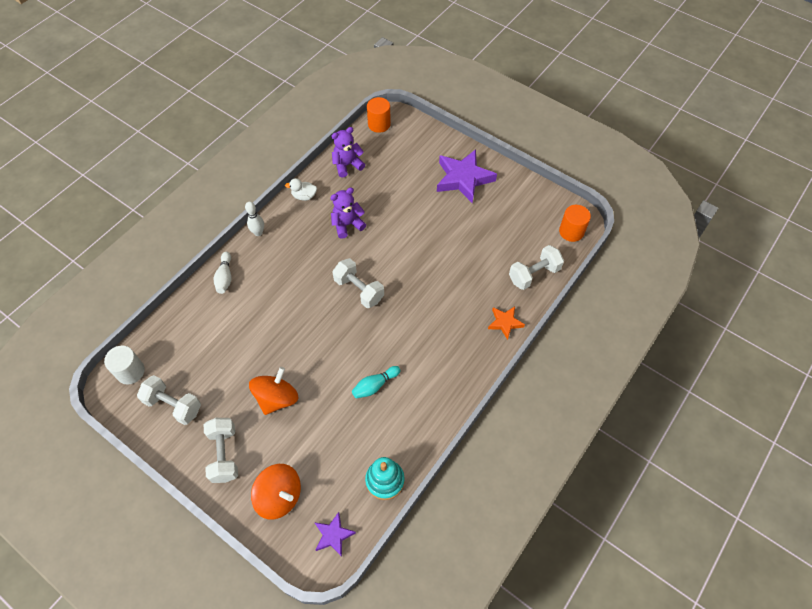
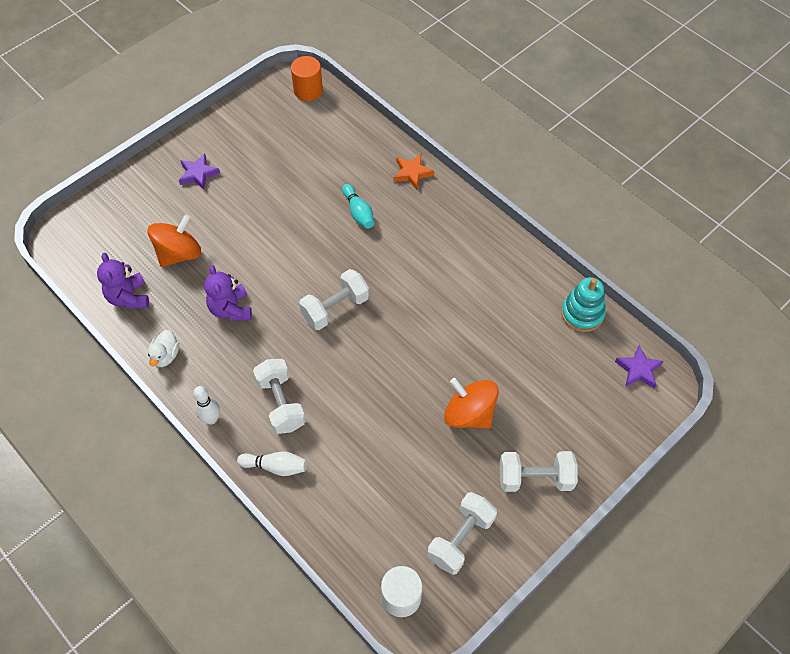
camera: 80 degrees left, 0 degrees up
(279, 496) = (591, 420): orange spinning top -> orange spinning top (179, 254)
(375, 385) = (468, 308): turquoise bowling pin -> turquoise bowling pin (358, 212)
(379, 124) = (69, 251): orange cylinder -> none
(463, 179) = (198, 174): purple star -> purple star, size x0.52
(534, 274) = (356, 135): white dumbbell -> white dumbbell (281, 403)

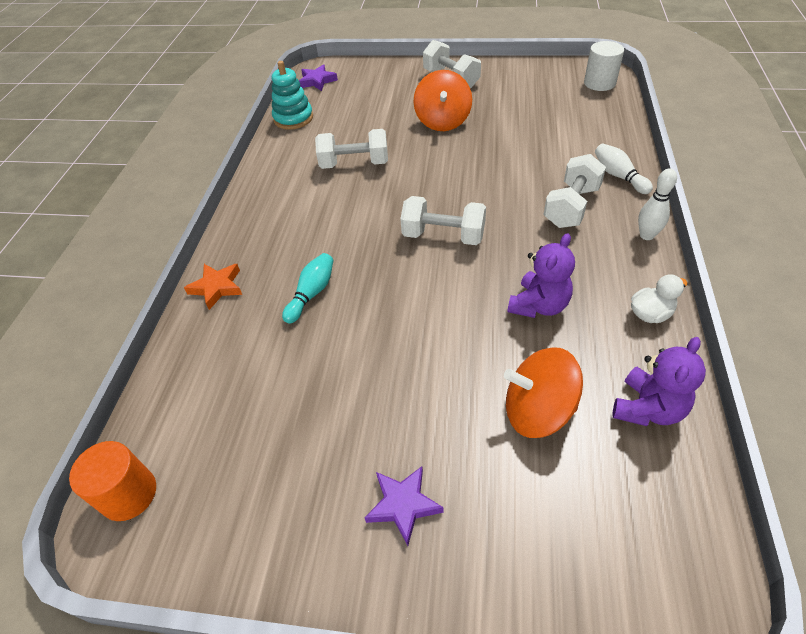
camera: 125 degrees left, 10 degrees down
(461, 538) = (531, 83): white dumbbell -> white dumbbell (354, 164)

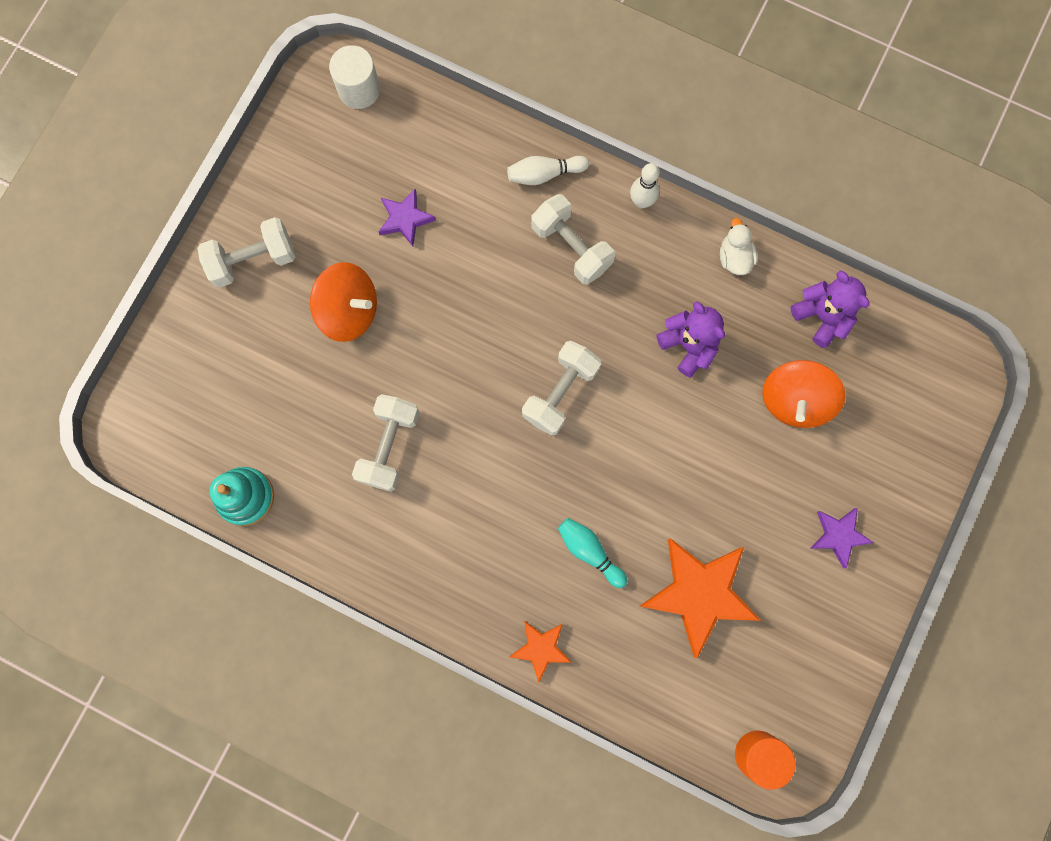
camera: 75 degrees left, 30 degrees up
(295, 386) = (699, 593): none -> orange star
(317, 81) = (159, 440): purple star -> purple star (405, 219)

